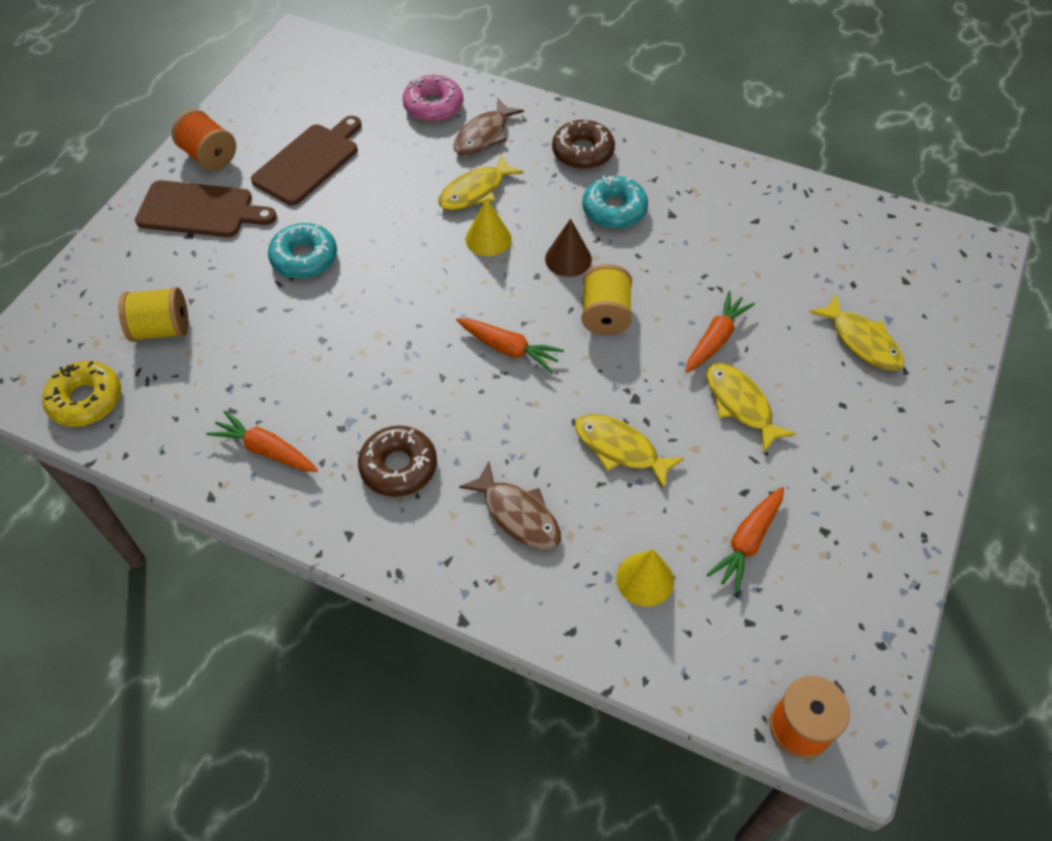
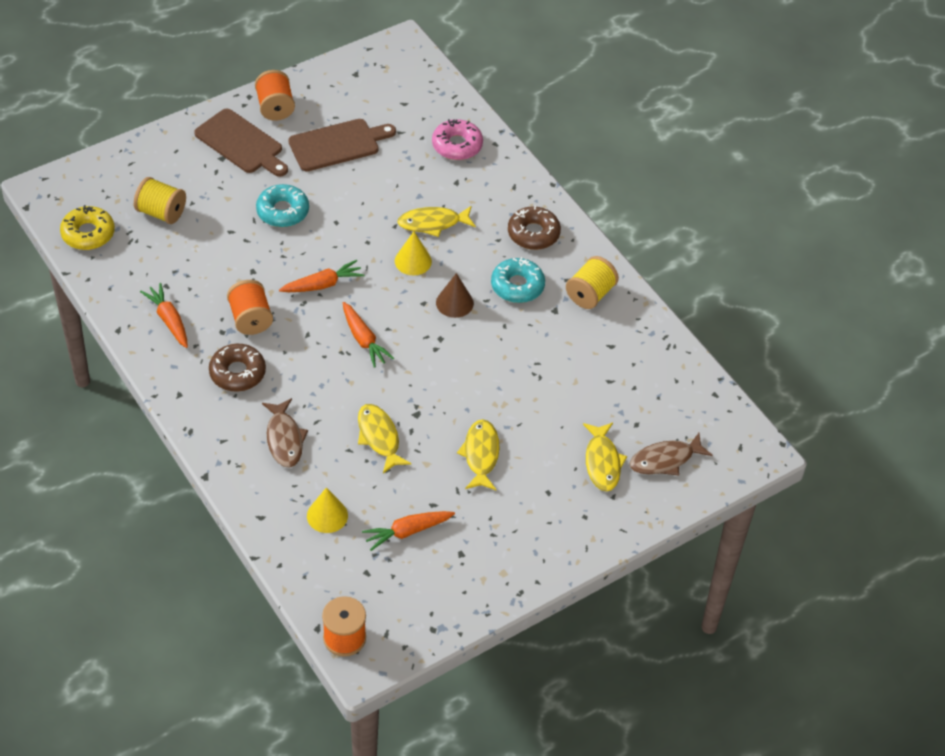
camera: 30 degrees right, 5 degrees down
(363, 395) = (250, 319): none -> orange spool
(484, 135) = (474, 186): brown fish -> brown fish (665, 460)
(605, 315) = (445, 352): yellow spool -> yellow spool (590, 294)
(716, 339) = (504, 407): orange carrot -> orange carrot (323, 284)

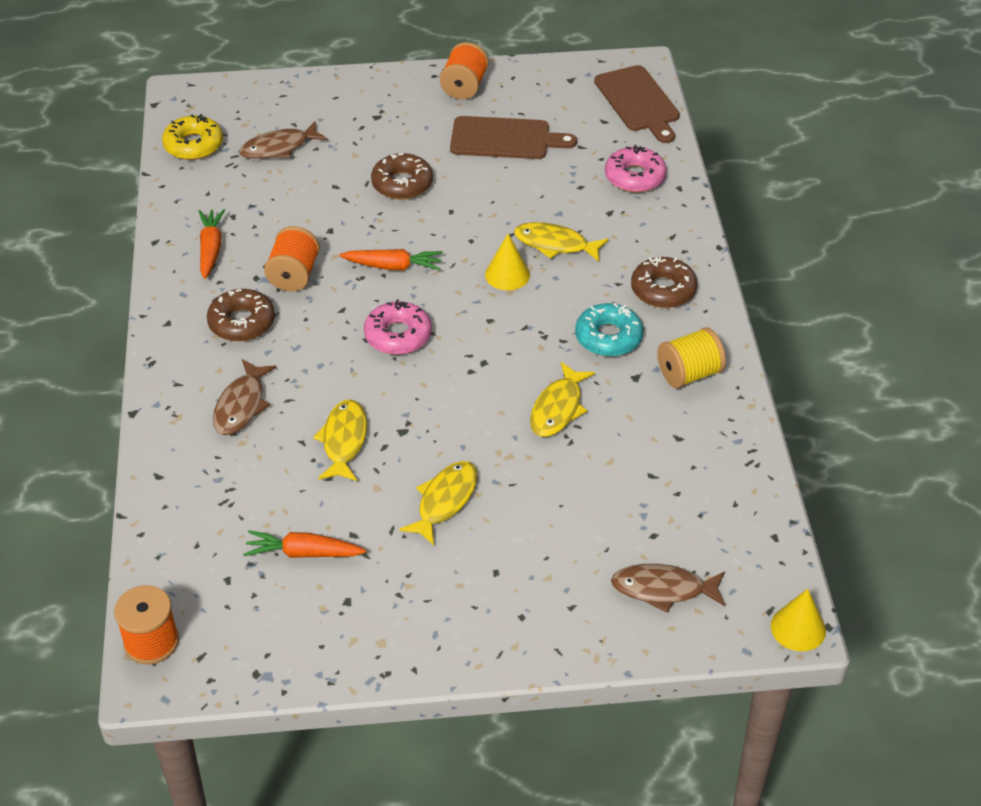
camera: 30 degrees right, 5 degrees down
(161, 212) = (279, 148): yellow spool -> brown fish
(241, 144) = (405, 109): brown cutting board -> brown cutting board (638, 102)
(282, 211) = (402, 184): turquoise donut -> brown donut
(327, 515) = (229, 501): yellow cone -> yellow cone (798, 628)
(364, 340) = (398, 335): orange carrot -> pink donut
(454, 303) = (524, 331): brown cone -> none
(602, 462) = (583, 563): yellow fish -> yellow fish (558, 408)

